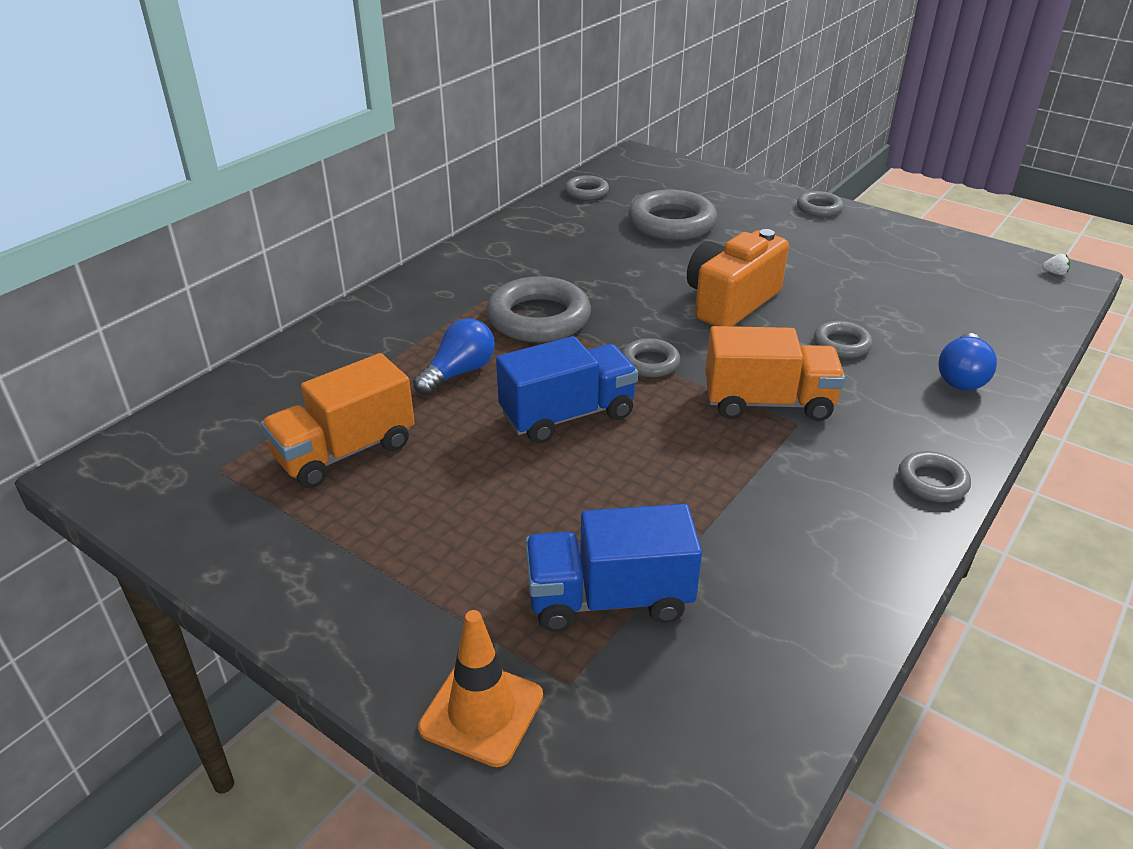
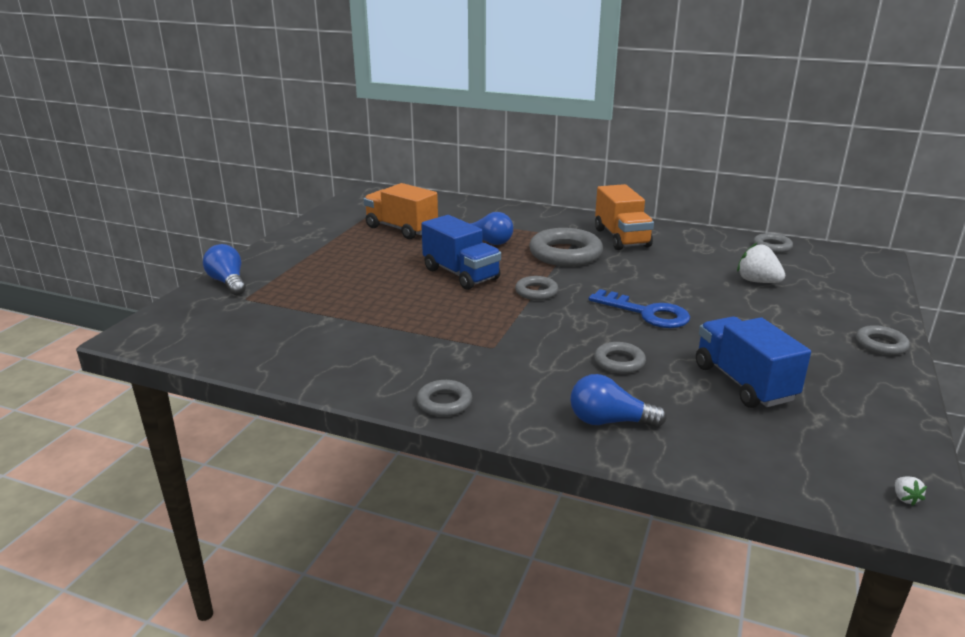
camera: 75 degrees right, 10 degrees down
(481, 712) = (228, 282): orange traffic cone -> blue light bulb
(609, 599) = (303, 302): blue truck -> blue truck (743, 383)
(672, 223) = (757, 281): grey ring -> white strawberry
(730, 302) = (647, 313): orange camera -> blue key
(768, 402) = (513, 335): orange truck -> orange truck (621, 238)

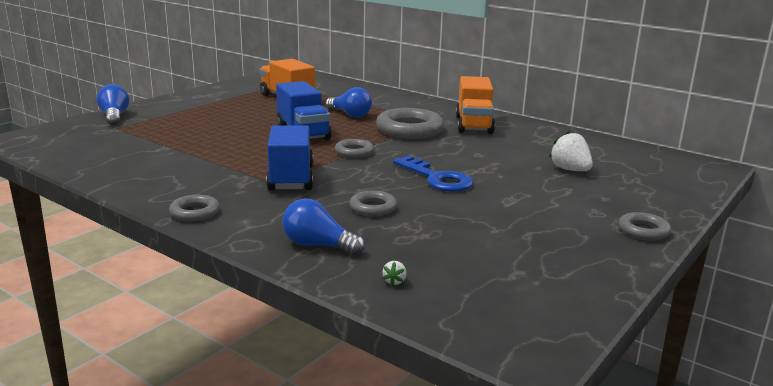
camera: 15 degrees right, 5 degrees down
(743, 383) = (472, 238): blue truck -> blue truck (290, 178)
(772, 247) = (614, 147): grey ring -> none
(905, 498) = (534, 344): white strawberry -> white strawberry (394, 281)

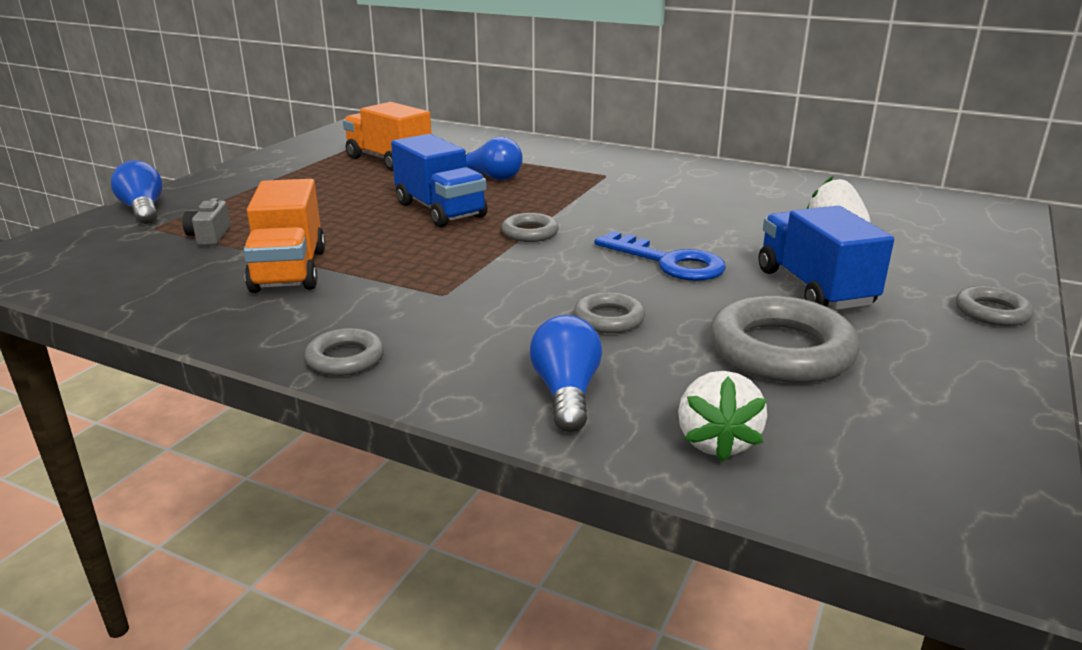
camera: 10 degrees left, 5 degrees up
(147, 136) = (209, 236): none -> grey camera
(290, 178) = (462, 284): blue truck -> blue truck (814, 288)
(318, 245) = (566, 393): blue light bulb -> blue light bulb turned 75 degrees clockwise
(394, 281) = (716, 441): white strawberry -> white strawberry, size x2.24
(409, 130) = (585, 192): grey ring -> grey ring (781, 350)
(474, 125) = (666, 177): orange truck -> orange truck (289, 270)

